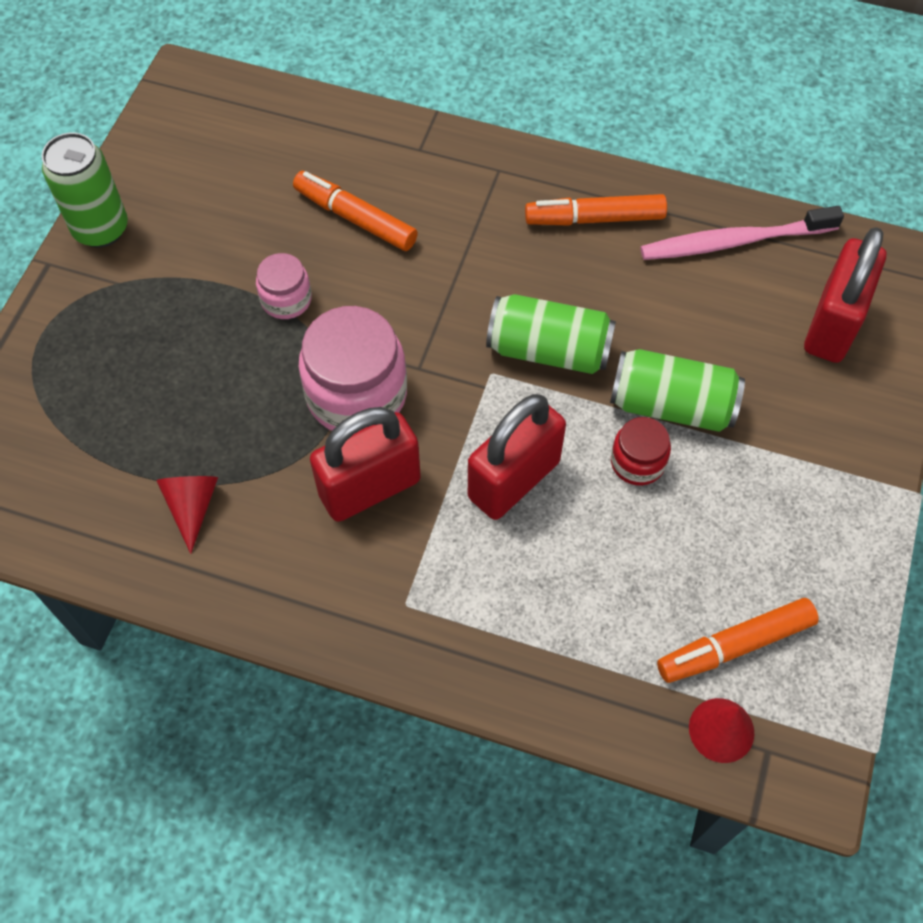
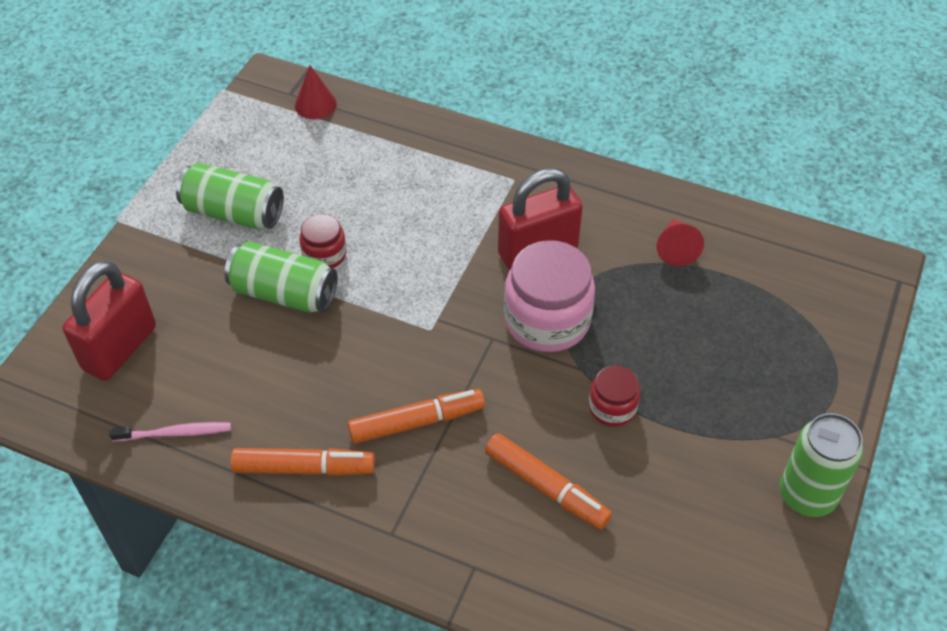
camera: 175 degrees left, 10 degrees down
(286, 299) = (612, 407): pink jar -> red jar
(514, 480) = (424, 249): red padlock -> none
(549, 350) = (376, 345): green can -> green can (233, 213)
(734, 242) = (175, 433): pink toothbrush -> pink toothbrush, size x0.59
(734, 646) = (291, 143): orange marker -> orange marker (417, 422)

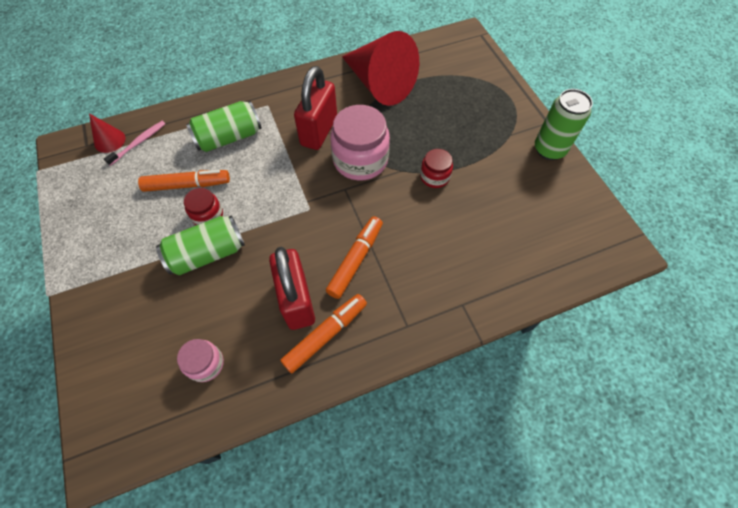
camera: 45 degrees left, 10 degrees up
(120, 348) = (137, 367): red padlock -> red padlock (296, 300)
(174, 396) = (206, 364): none -> pink jar
(175, 433) = (230, 383): pink toothbrush -> pink toothbrush (139, 142)
(233, 213) = (125, 234): green can -> green can (229, 137)
(546, 487) = (449, 237): orange marker -> orange marker (187, 185)
(676, 248) = (379, 84): red cone -> red cone, size x2.30

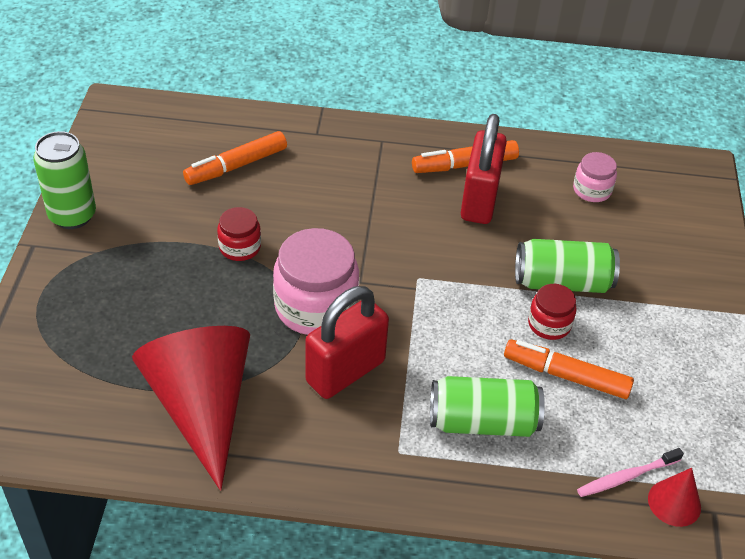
camera: 155 degrees left, 15 degrees down
(355, 260) = (396, 208): orange marker -> orange marker (236, 166)

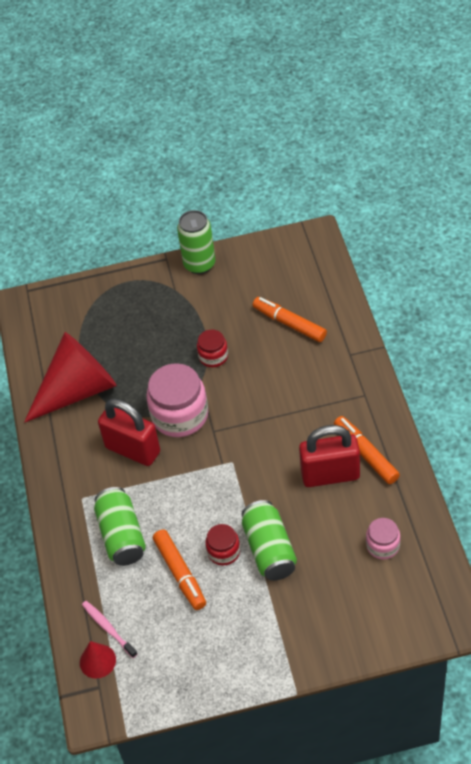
camera: 80 degrees right, 5 degrees up
(566, 376) = (180, 573): orange marker -> orange marker turned 150 degrees clockwise

